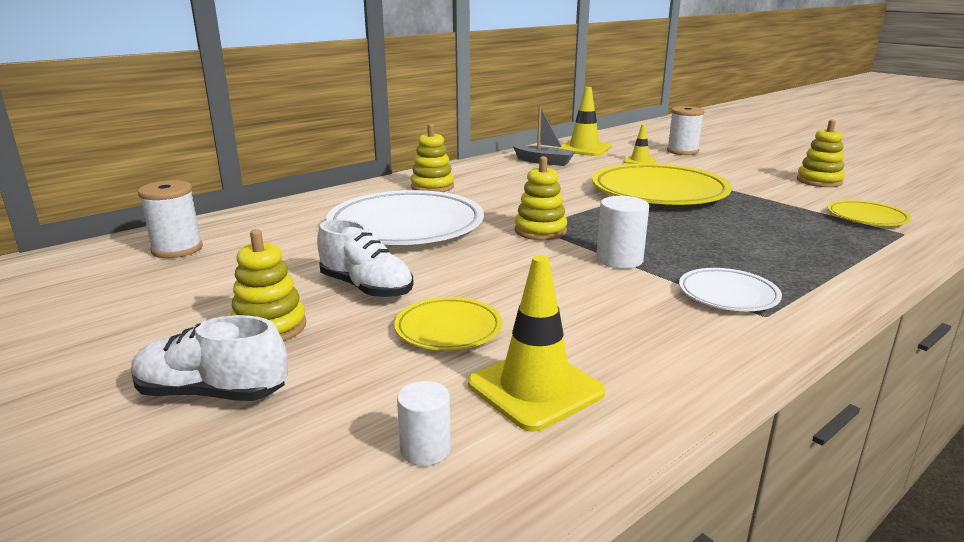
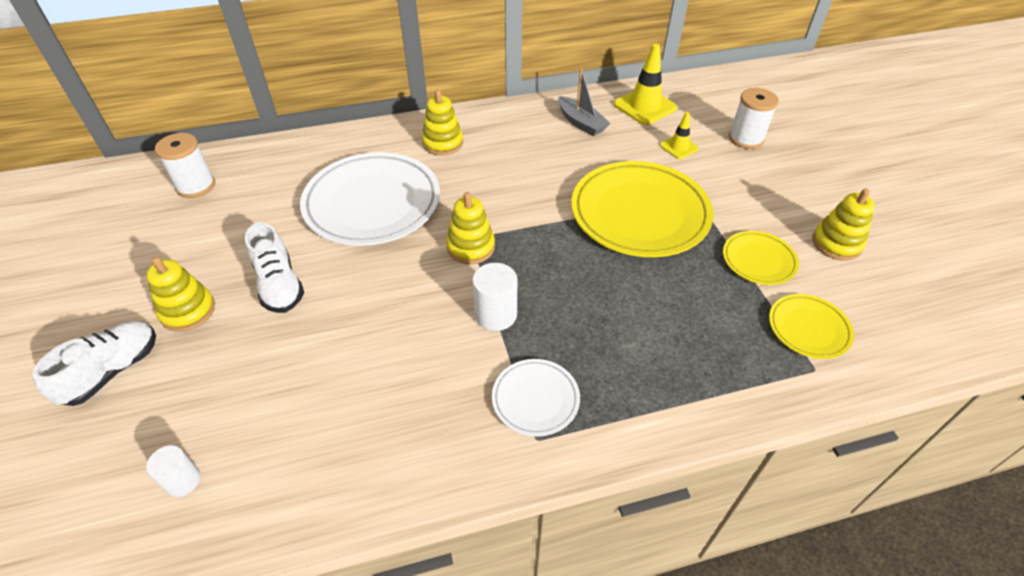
camera: 25 degrees right, 25 degrees up
(212, 393) = (112, 371): white shoe -> white shoe turned 90 degrees clockwise
(448, 329) = (293, 359): yellow plate -> yellow plate (758, 260)
(535, 388) = (292, 451): yellow traffic cone -> none

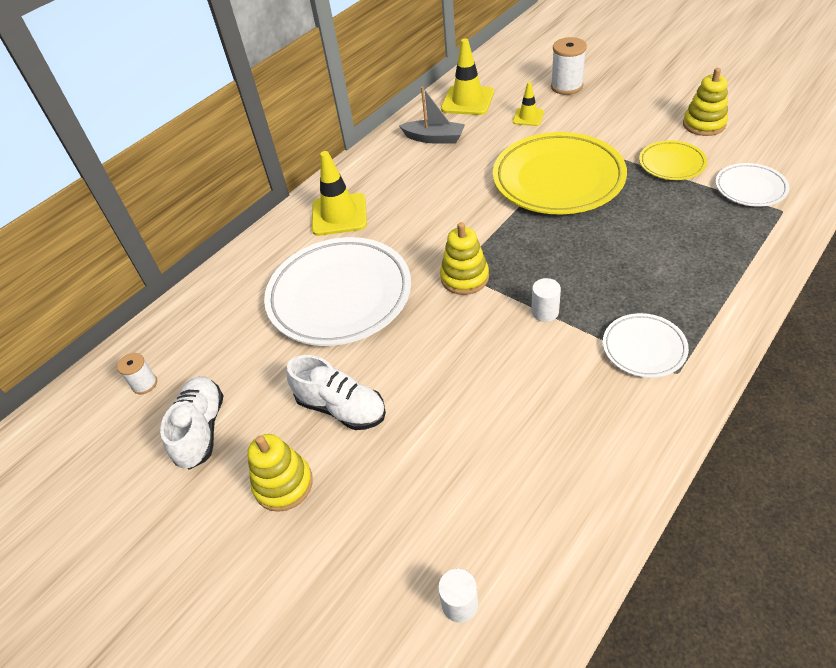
camera: 30 degrees left, 0 degrees up
(112, 371) = (277, 580): white shoe -> white shoe (201, 430)
(196, 186) = (144, 384): white spool -> white spool, size x0.58
(442, 143) = (339, 215): yellow stacking toy -> yellow traffic cone
(496, 314) = (545, 312): white cylinder -> white cylinder, size x0.66
(808, 329) = (750, 188): yellow plate -> white plate

